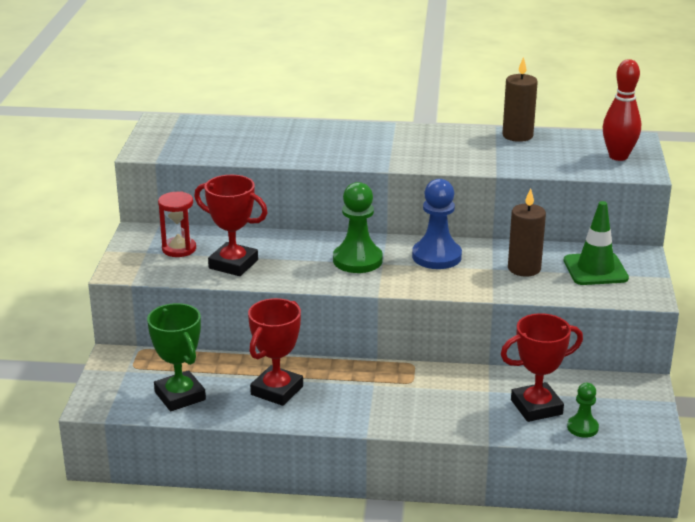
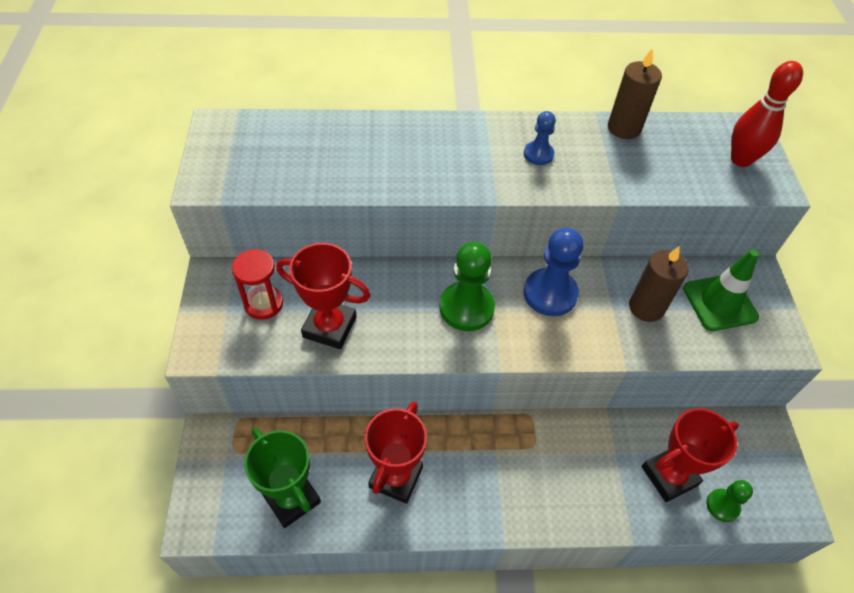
camera: 10 degrees left, 25 degrees up
(434, 147) = (538, 154): none -> blue pawn

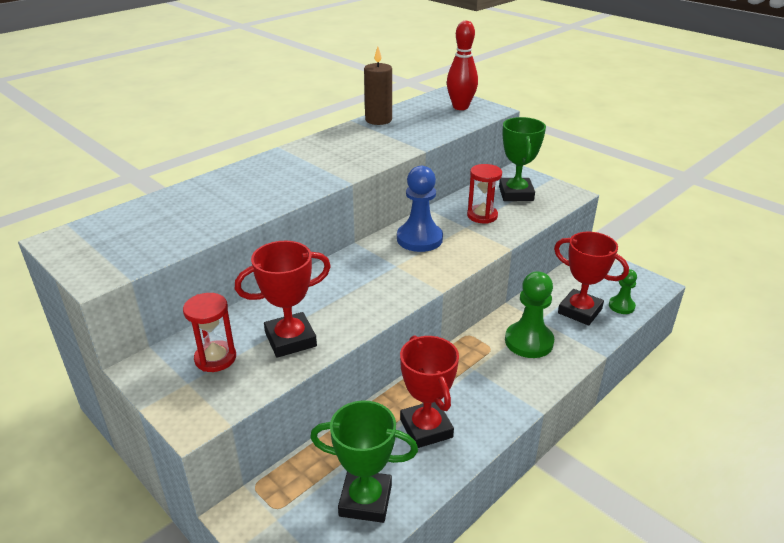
camera: 40 degrees left, 20 degrees down
(466, 308) = (376, 274): green pawn -> green pawn (529, 341)
(538, 154) = (343, 151): blue pawn -> none
(646, 307) = (482, 216): brown candle -> red hourglass
(669, 476) = (580, 311): red trophy -> red trophy turned 75 degrees counterclockwise
(719, 303) = (516, 194): green traffic cone -> green trophy

